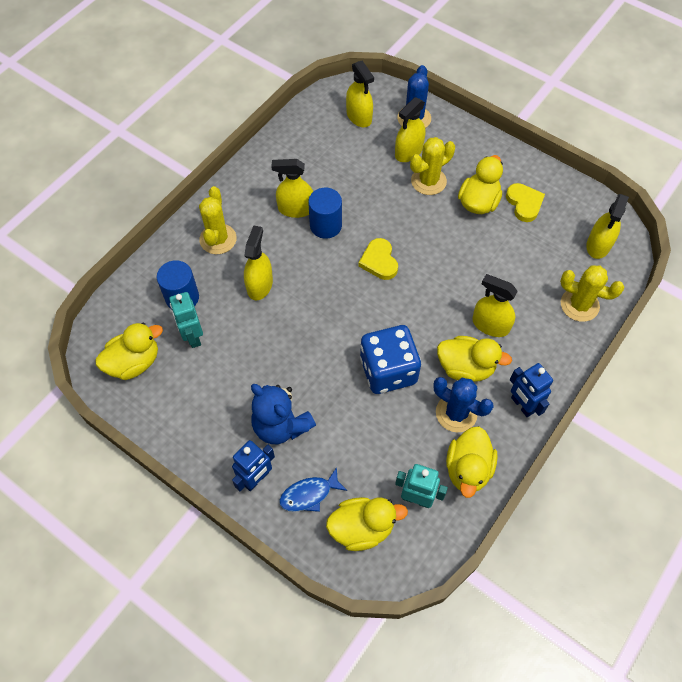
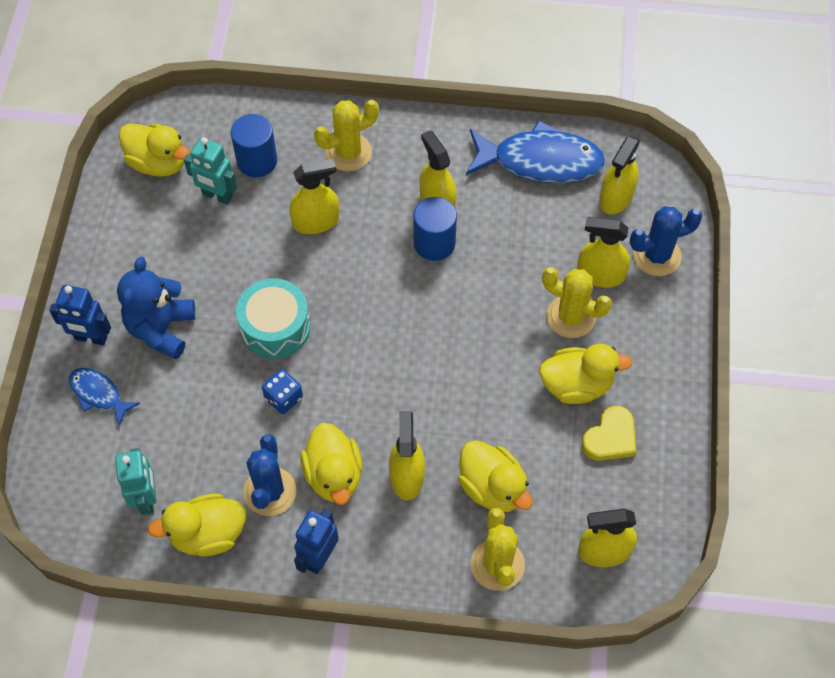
camera: 60 degrees right, 0 degrees up
(193, 336) = (217, 196): turquoise robot -> turquoise robot turned 105 degrees counterclockwise
(305, 140) = (540, 161): none -> blue fish
(328, 350) = (275, 327): none -> turquoise drum
(362, 528) = (87, 461): yellow duck -> yellow duck (492, 487)
(379, 261) = (421, 320): yellow heart -> none
(388, 370) = (283, 398): blue dice -> blue dice, size x0.49

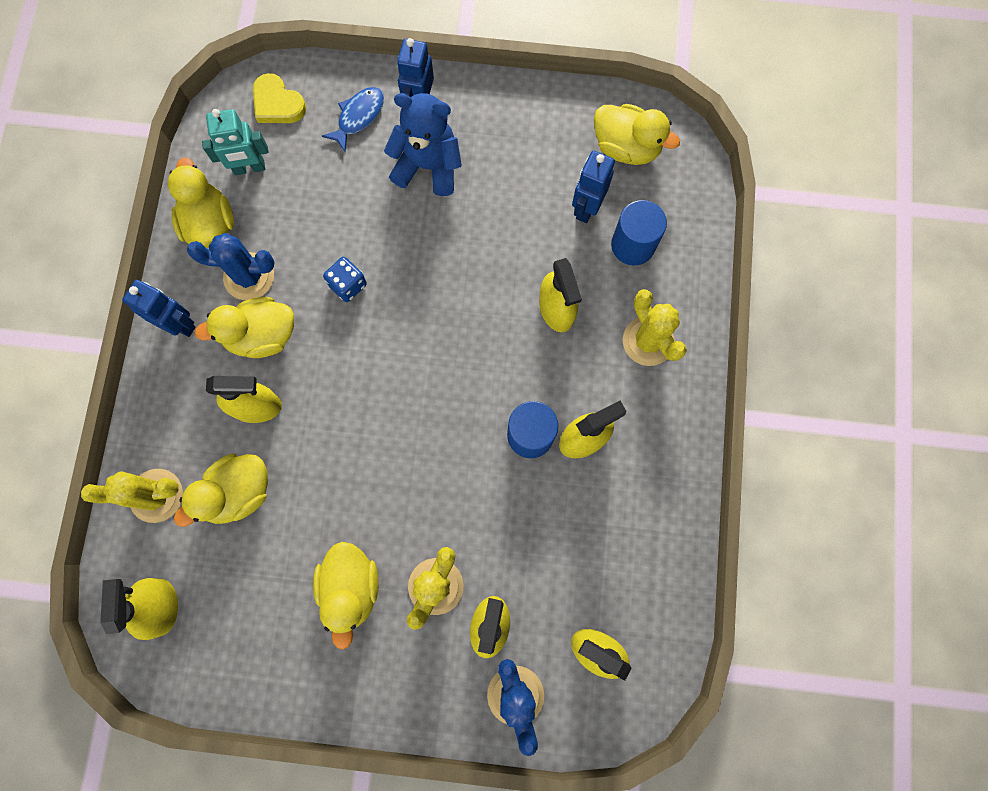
camera: 90 degrees right, 15 degrees up
(158, 163) = (626, 147): yellow duck -> yellow duck turned 90 degrees counterclockwise
(217, 196) = (586, 208): turquoise robot -> blue robot
(275, 327) = (428, 273): turquoise drum -> none
(540, 161) = (644, 560): blue fish -> none
(610, 437) = (287, 622): yellow heart -> yellow heart (277, 103)

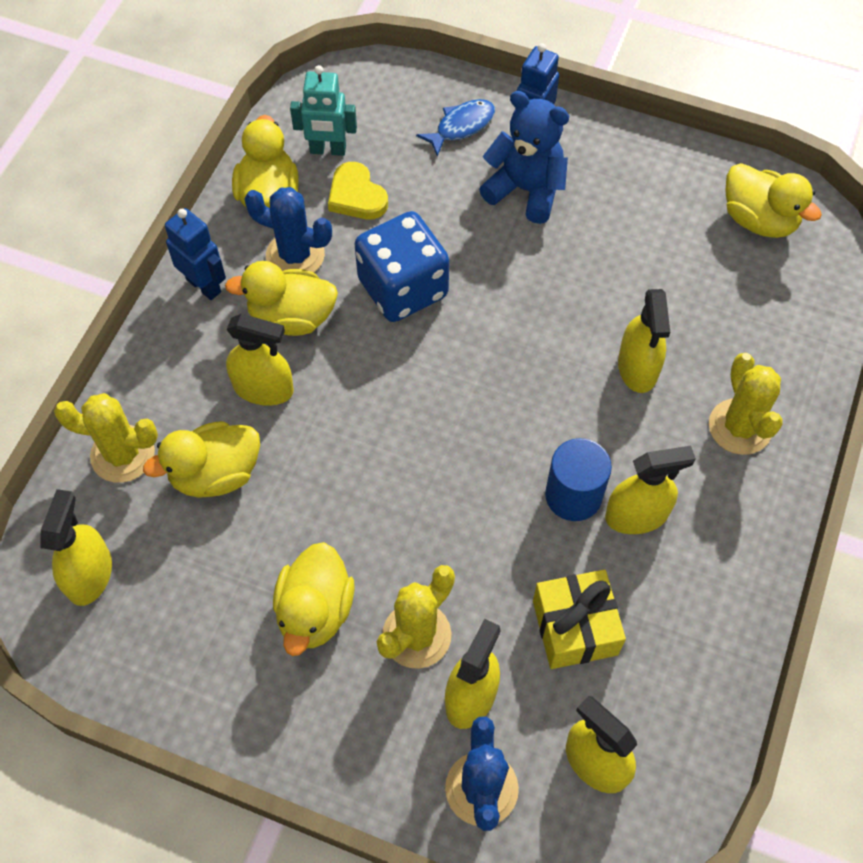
camera: 15 degrees right, 15 degrees down
(277, 103) = (376, 95): yellow heart -> yellow heart (356, 196)
(348, 285) = (403, 288): blue dice -> blue dice, size x2.04
(556, 546) = (575, 627): none -> yellow gift
(586, 208) = (698, 271): blue robot -> none
(633, 245) = (744, 321): blue cylinder -> none

